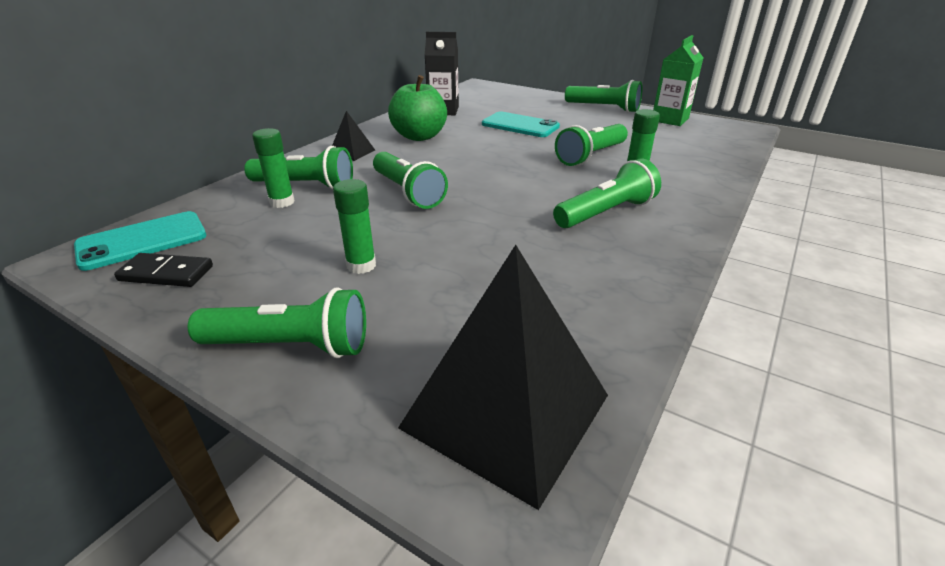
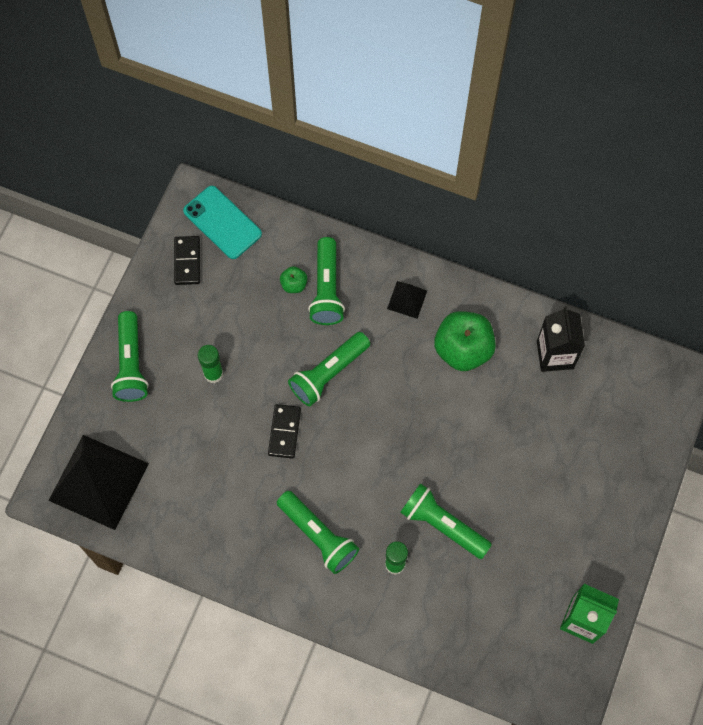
camera: 80 degrees right, 35 degrees up
(282, 202) = (294, 284): green glue stick -> green apple
(469, 222) = (284, 432): none -> black domino
(520, 125) = (521, 447): turquoise phone -> none
(603, 108) = (611, 542): green flashlight -> none

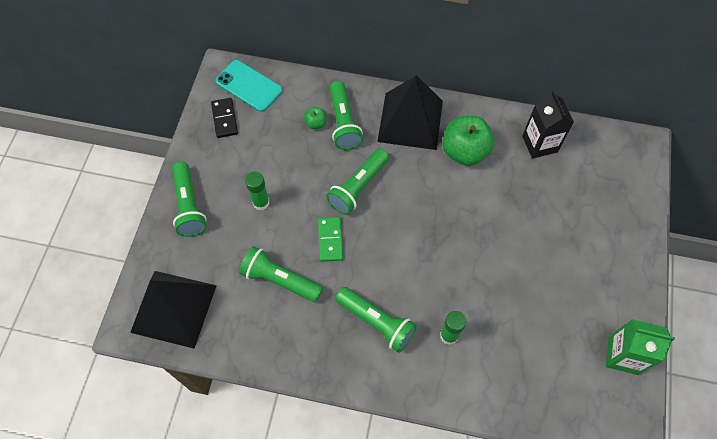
camera: 10 degrees left, 5 degrees down
(284, 432) = (330, 240): black domino -> green domino
(407, 299) = (410, 120): black pyramid -> black pyramid, size x2.22
(443, 525) = (482, 295): green flashlight -> green flashlight (280, 280)

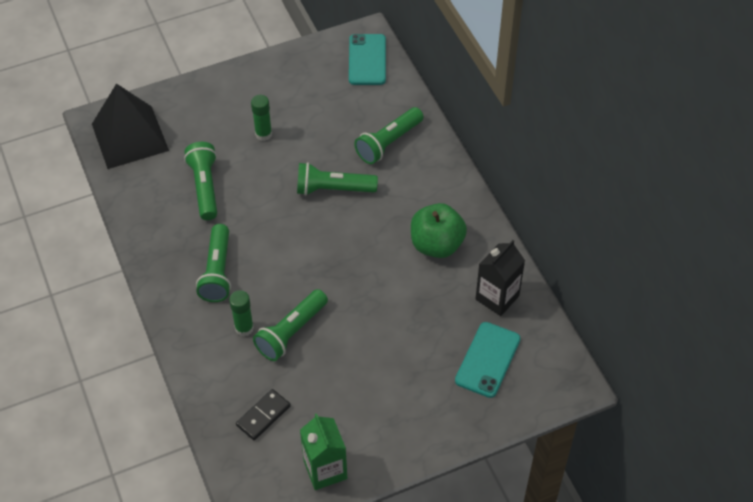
camera: 55 degrees right, 10 degrees down
(189, 205) = (223, 92): green flashlight -> green flashlight (291, 332)
(224, 119) = (321, 64): black domino -> black domino (263, 416)
(316, 123) = (371, 125): green apple -> none
(330, 240) = (267, 198): green domino -> none
(410, 120) = (433, 188): black pyramid -> none
(590, 184) = (488, 360): none -> turquoise phone

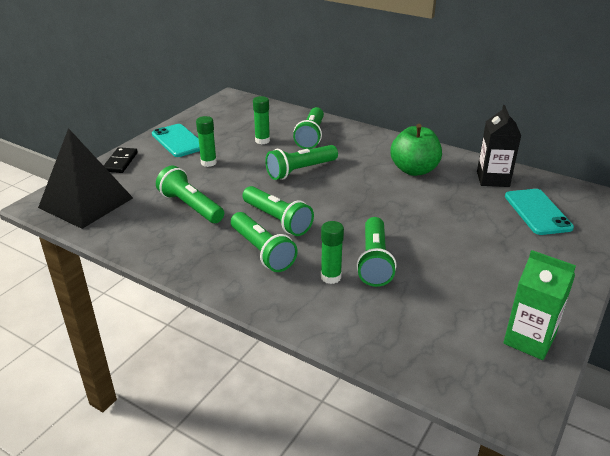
camera: 35 degrees left, 20 degrees down
(258, 242) = (277, 220): none -> green flashlight
(263, 416) = (425, 329): black domino -> black domino (120, 162)
(337, 125) = (262, 140): none -> green glue stick
(367, 60) = (245, 107): turquoise phone -> turquoise phone (178, 141)

